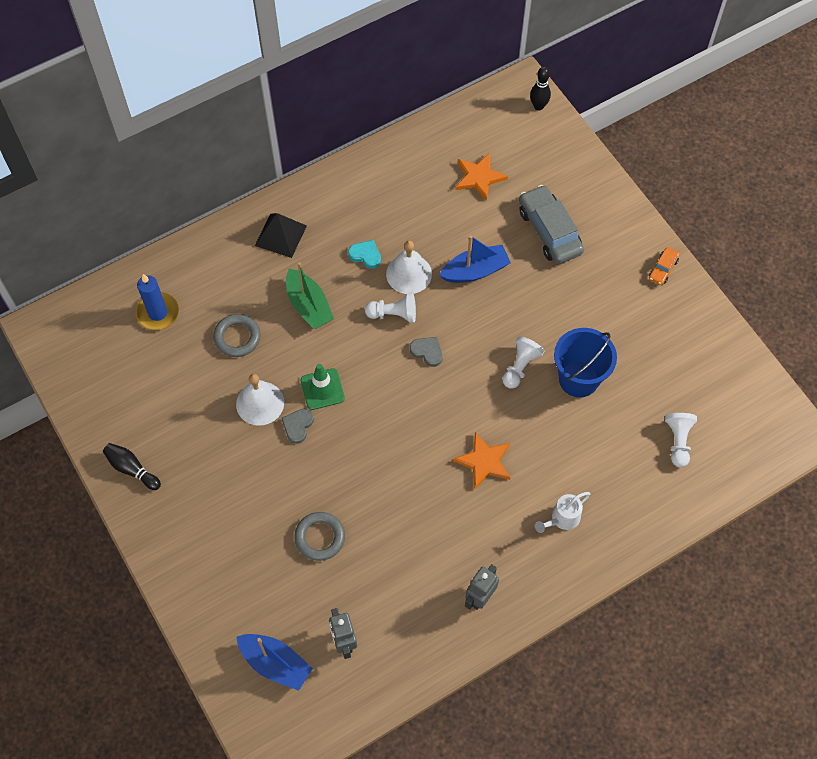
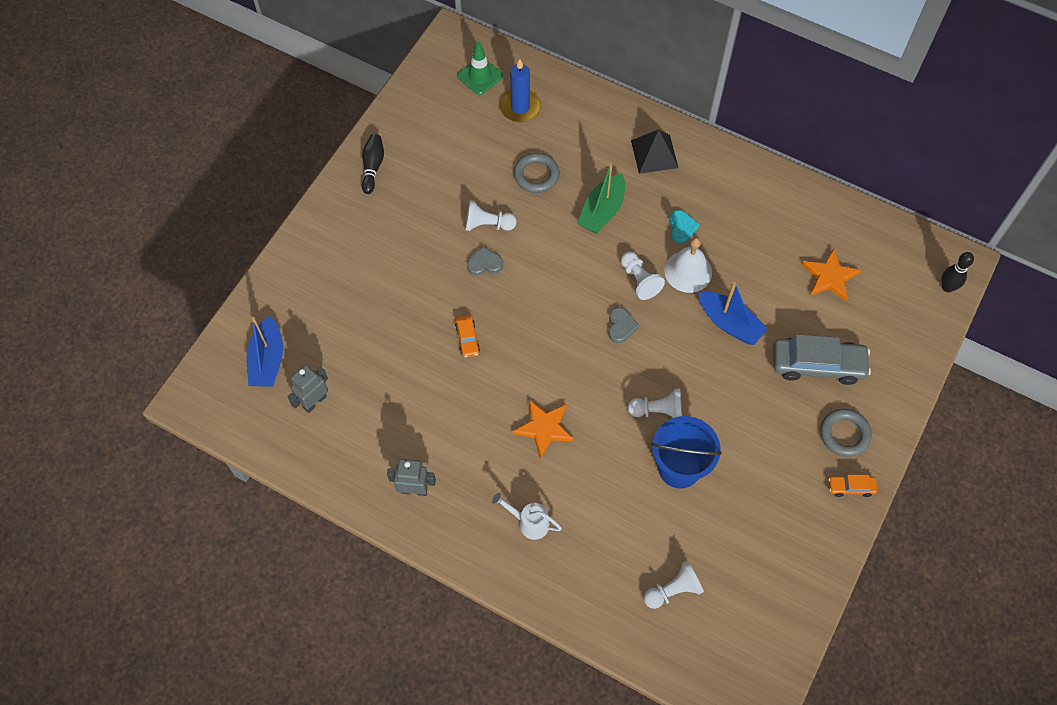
camera: 60 degrees right, 0 degrees up
(260, 403) = (487, 224): white bell -> white pawn
(320, 537) = (395, 334): grey ring -> grey ring (844, 434)
(322, 389) = (530, 264): green traffic cone -> green traffic cone (480, 76)
(362, 479) = (467, 339): none -> orange car
(549, 231) = (817, 365): grey car -> grey car turned 60 degrees clockwise

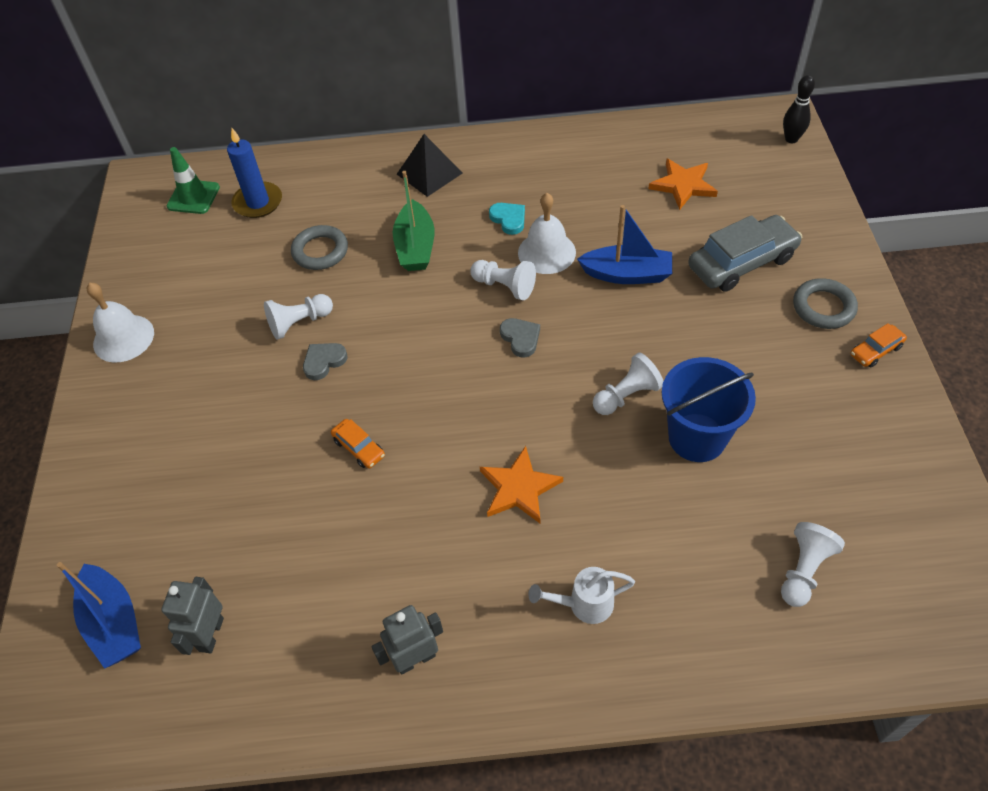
camera: 30 degrees left, 10 degrees down
(373, 167) = (123, 338): black bowling pin -> white bell

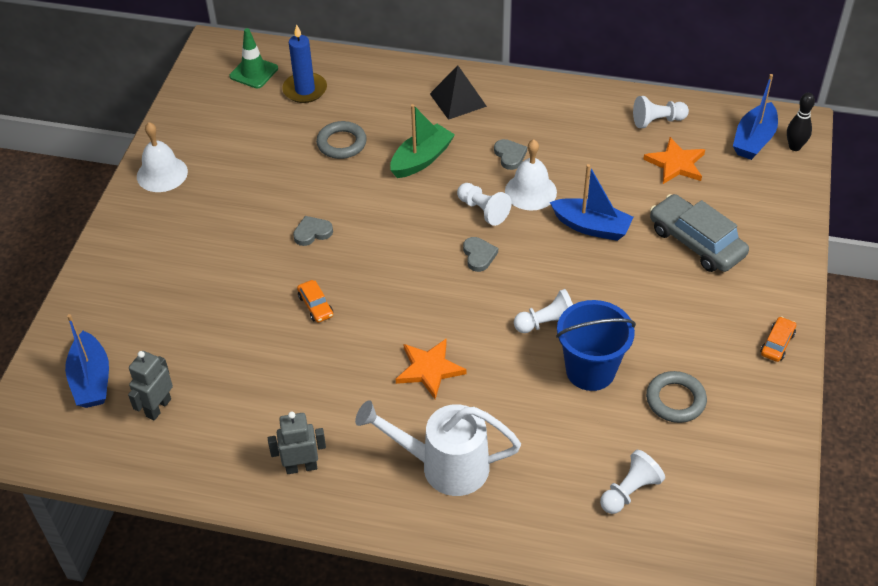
camera: 15 degrees right, 5 degrees down
(299, 323) = (304, 197): white pawn -> white pawn (657, 121)
(415, 247) = (421, 159): green boat -> green boat turned 150 degrees counterclockwise
(508, 219) = (510, 156): turquoise heart -> grey heart
(584, 604) = (444, 466): white watering can -> white watering can, size x1.85
(742, 262) = (696, 242): grey car -> grey car turned 120 degrees counterclockwise
(748, 142) = (753, 140): none -> blue boat
(823, 307) = (749, 297): grey ring -> grey ring (675, 400)
(875, 350) = (777, 343): orange car -> orange car turned 135 degrees clockwise

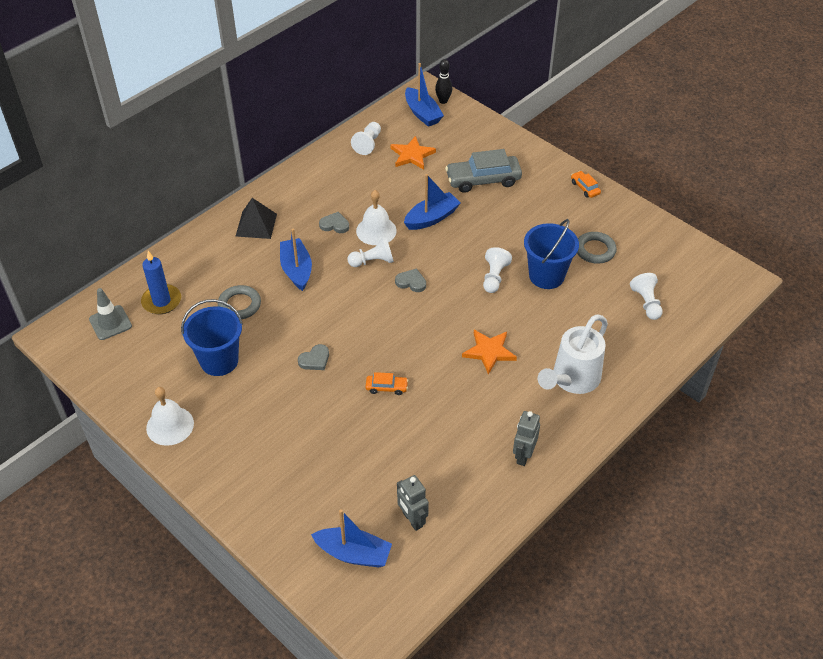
camera: 60 degrees left, 0 degrees up
(254, 72) = (110, 323): green traffic cone -> grey traffic cone
(261, 166) = (219, 361): none -> blue bucket
(312, 233) = (315, 360): grey heart -> grey heart turned 135 degrees counterclockwise
(421, 159) = (296, 270): green boat -> blue boat

